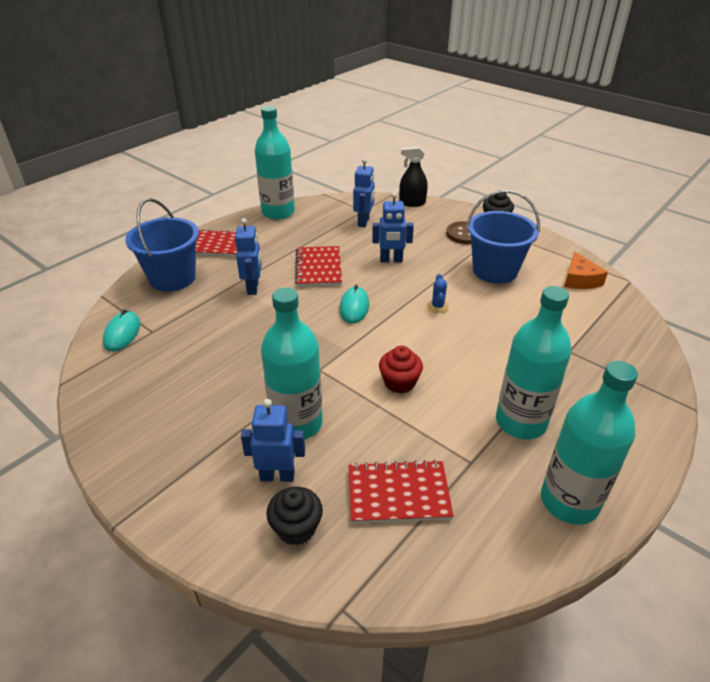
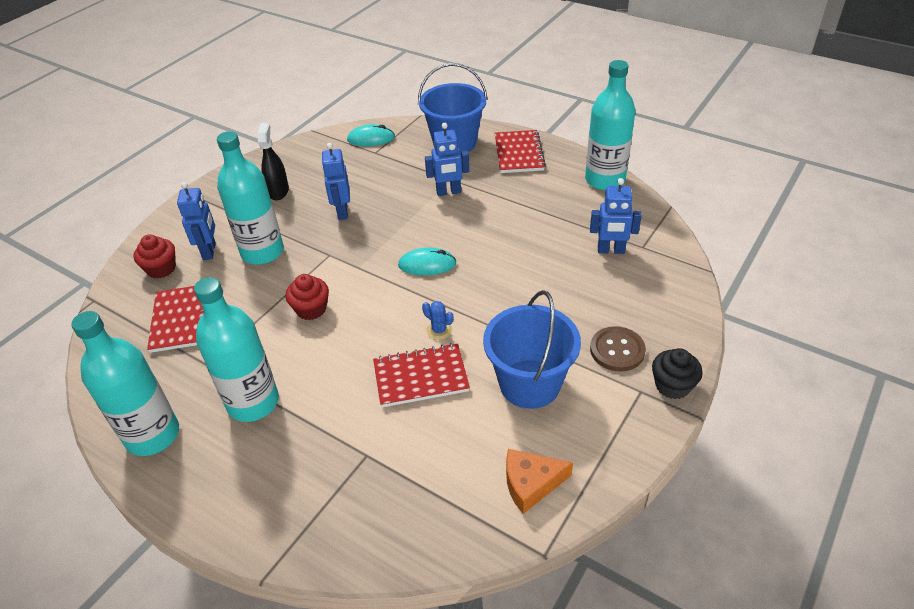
camera: 85 degrees right, 5 degrees up
(296, 528) = (161, 269): black cupcake -> red cupcake
(318, 268) = (495, 229): red notebook -> red notebook (420, 377)
(391, 260) = (527, 283): blue robot -> blue robot (342, 212)
(412, 203) = (685, 290): black spray bottle -> black spray bottle (278, 191)
(437, 306) = (439, 330): blue cactus -> blue cactus turned 45 degrees clockwise

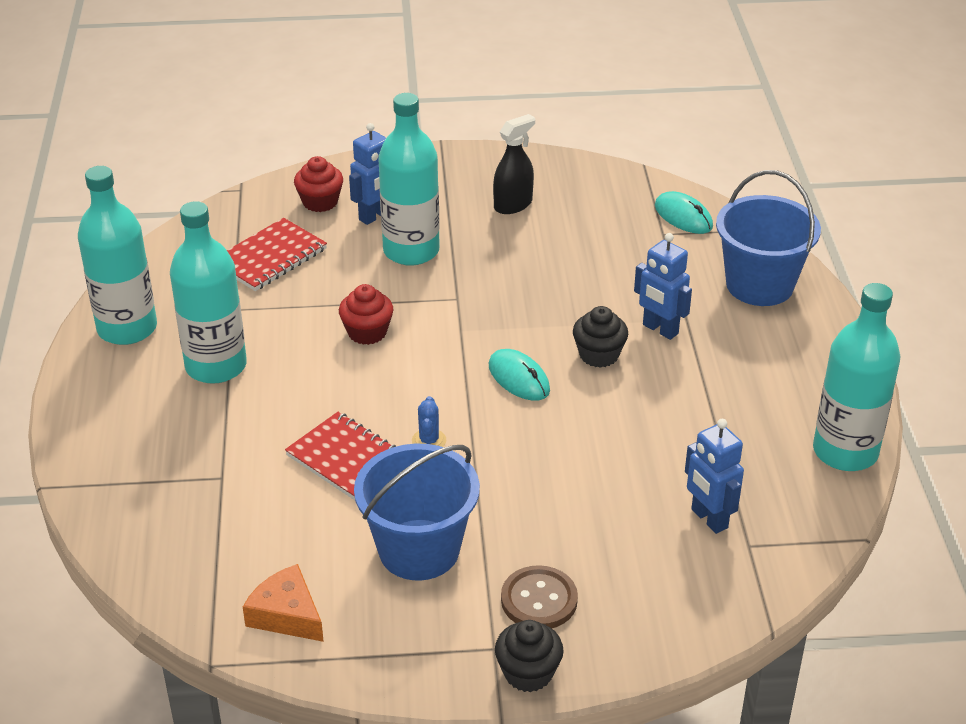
camera: 50 degrees right, 5 degrees down
(342, 212) = (532, 268): blue robot -> none
(443, 224) = (599, 355): none -> black cupcake
(519, 153) = (806, 349): red notebook -> none

